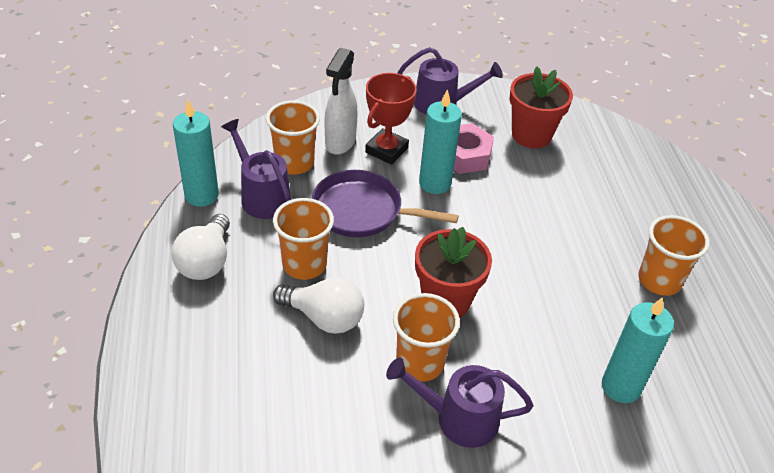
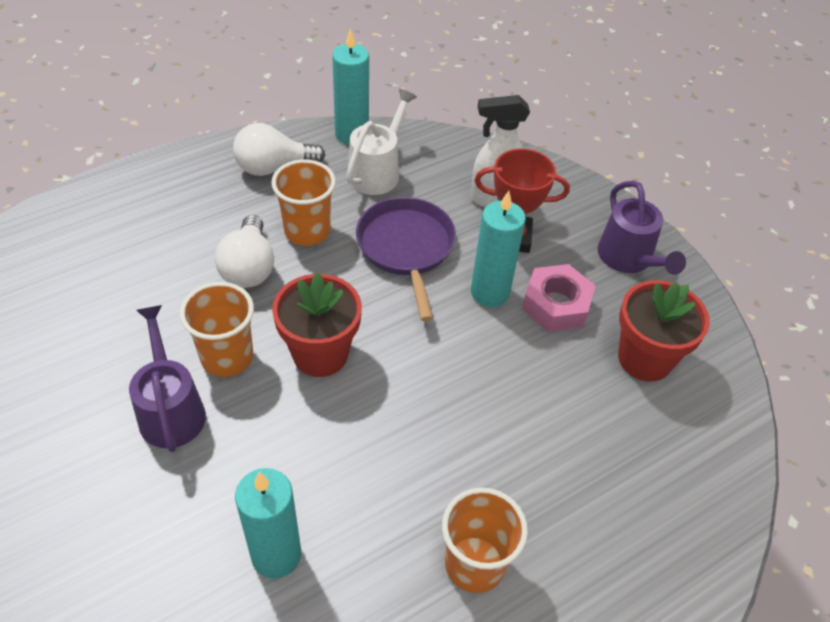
camera: 65 degrees right, 5 degrees up
(261, 196) = (377, 171): purple watering can -> white watering can
(294, 163) = (438, 177): orange cup -> none

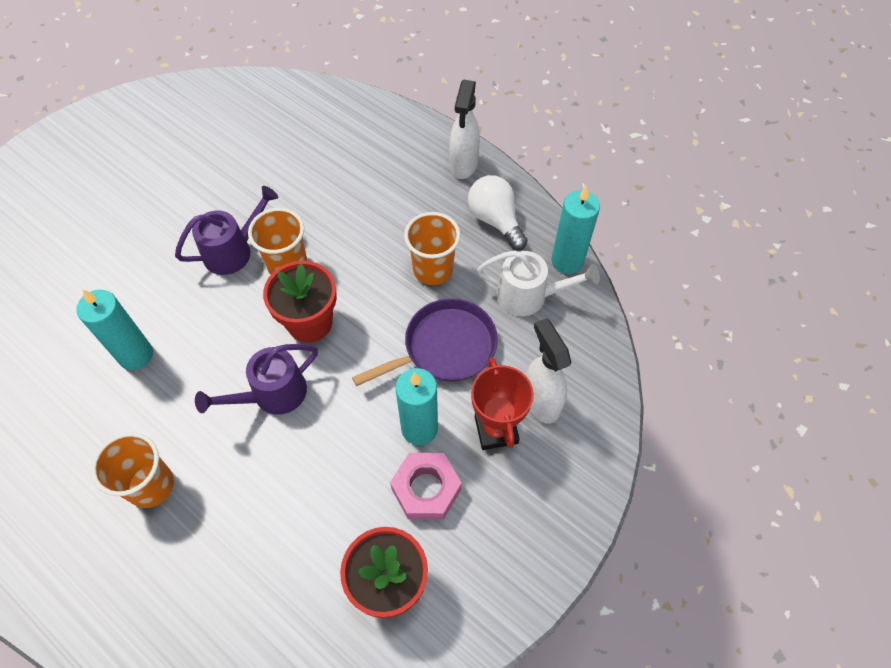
camera: 75 degrees right, 10 degrees up
(185, 169) = (463, 165): none -> white spray bottle
(249, 267) = (378, 245): white light bulb -> none
(629, 259) = (514, 547): purple watering can -> purple watering can (272, 395)

